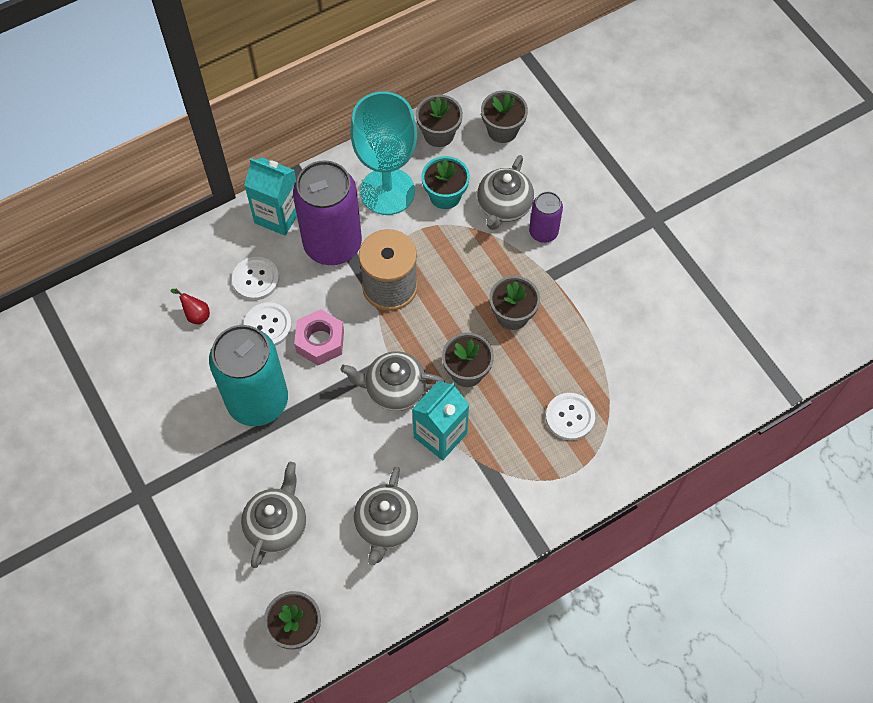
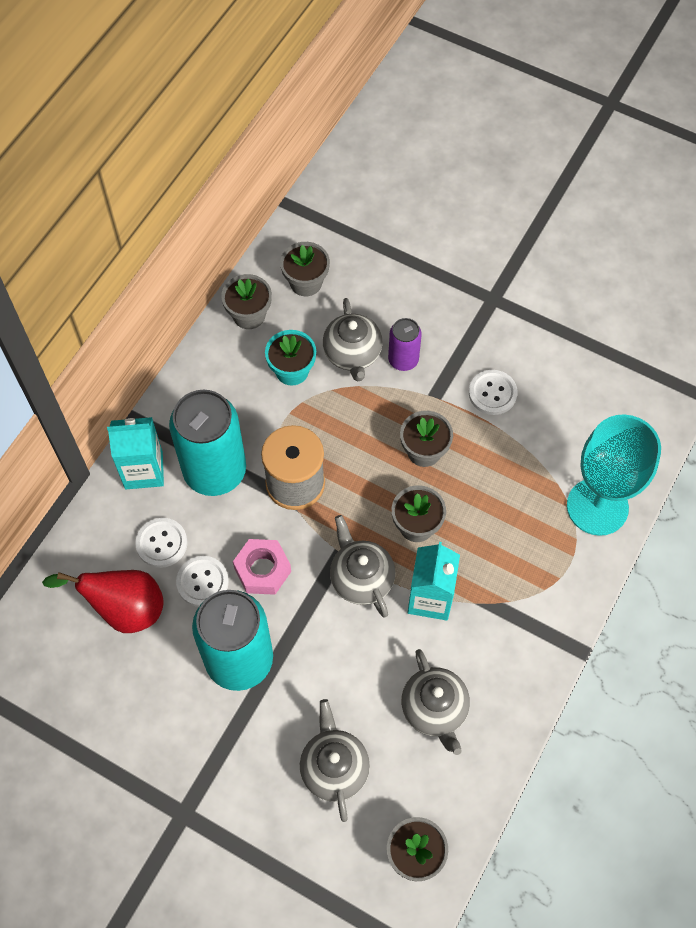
camera: 30 degrees left, 0 degrees up
(196, 315) = (124, 609): red pear -> red pear, size x2.28
(332, 244) = (215, 471): purple can -> turquoise can
(387, 191) = (235, 393): turquoise goblet -> turquoise goblet (597, 507)
(394, 389) = (361, 578): grey teapot -> grey teapot turned 90 degrees clockwise
(570, 417) = (533, 518): white button -> white button (492, 393)

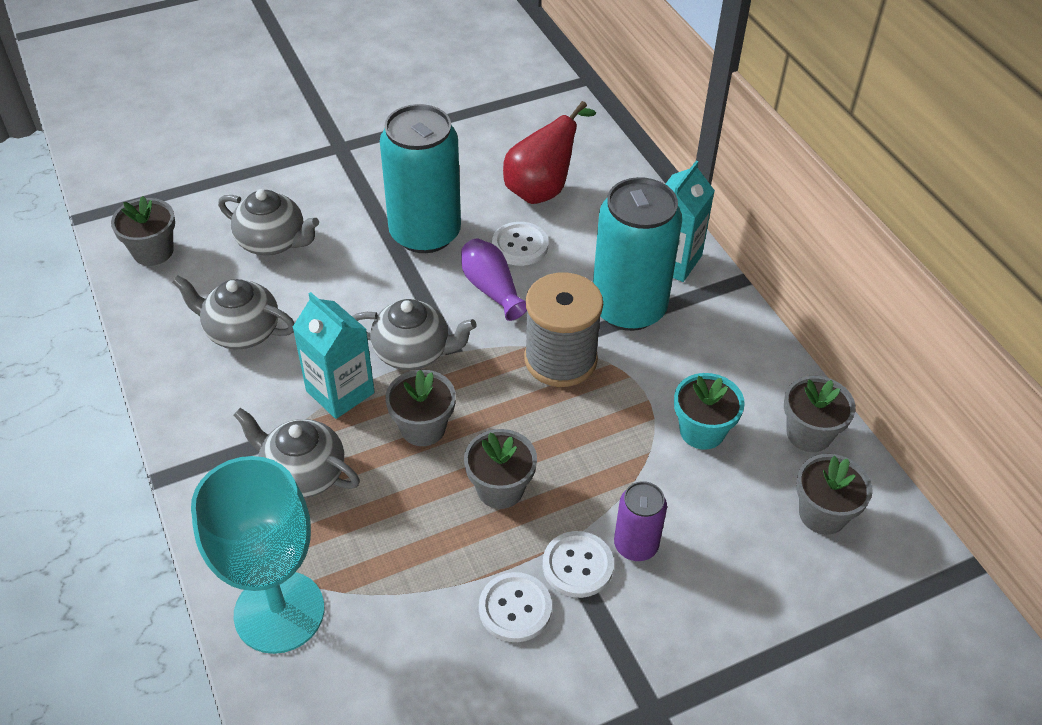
camera: 125 degrees right, 15 degrees down
(161, 543) = (583, 238): white button -> white button (577, 565)
(262, 570) = (491, 289): pink nut -> purple vase
(352, 354) = (682, 499): grey teapot -> grey teapot (302, 474)

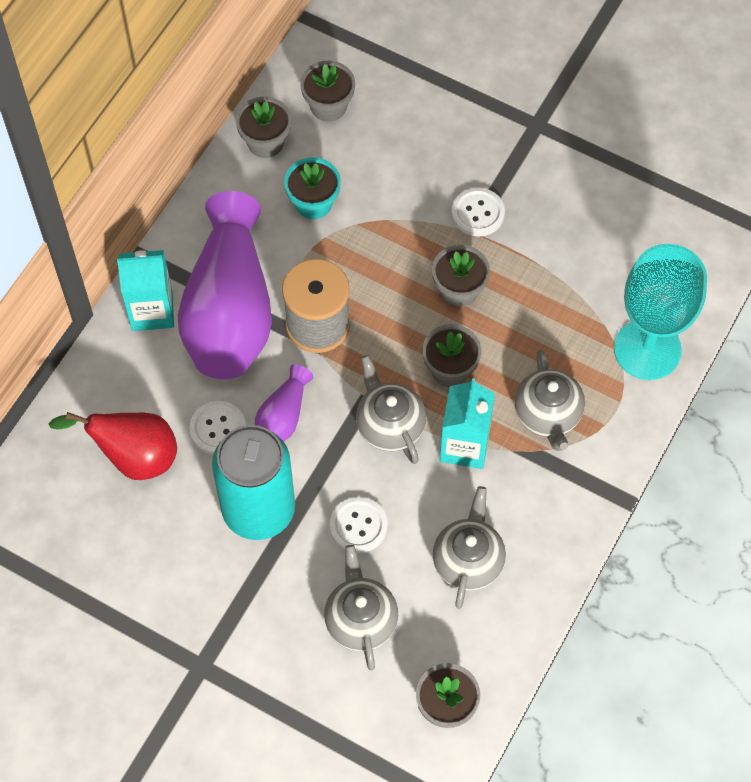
camera: 125 degrees left, 15 degrees up
(241, 331) = (468, 560): grey teapot -> grey teapot turned 150 degrees counterclockwise
(515, 608) = (535, 227): white button -> white button (358, 526)
(628, 308) = (229, 311): turquoise can -> purple vase
(636, 545) = (436, 191): purple can -> none

